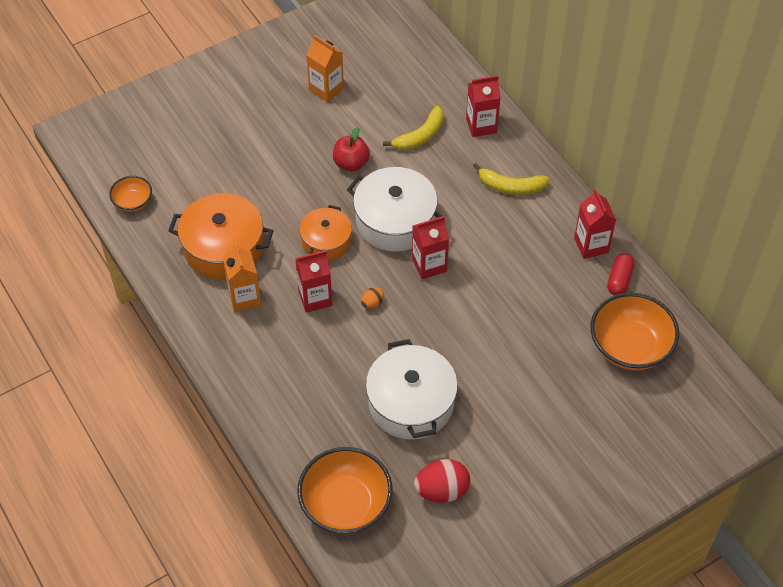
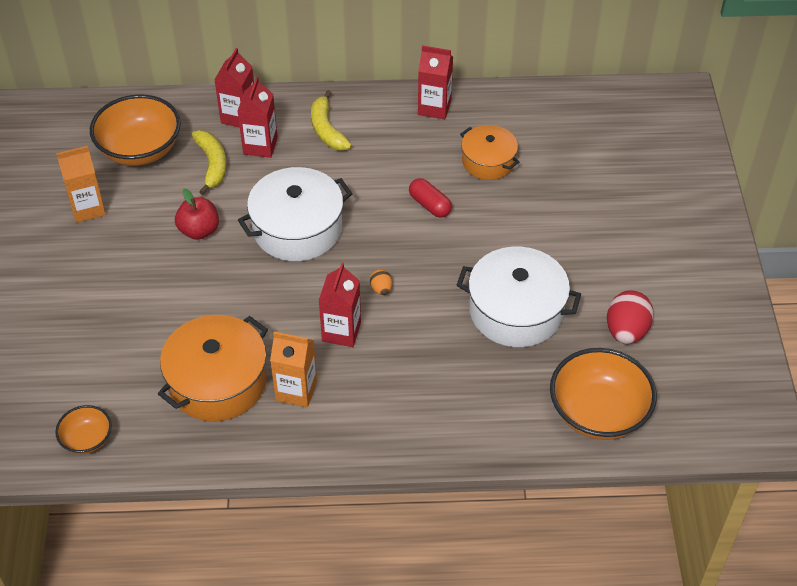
camera: 60 degrees left, 5 degrees down
(326, 241) = (278, 292): orange pot -> orange pot (488, 161)
(429, 265) = (369, 227): red carton -> red carton (260, 146)
(510, 187) = (327, 129): yellow banana -> yellow banana turned 120 degrees clockwise
(619, 280) = (485, 107): red capsule -> red capsule (430, 205)
(630, 347) = (558, 133): orange bowl -> orange bowl (140, 150)

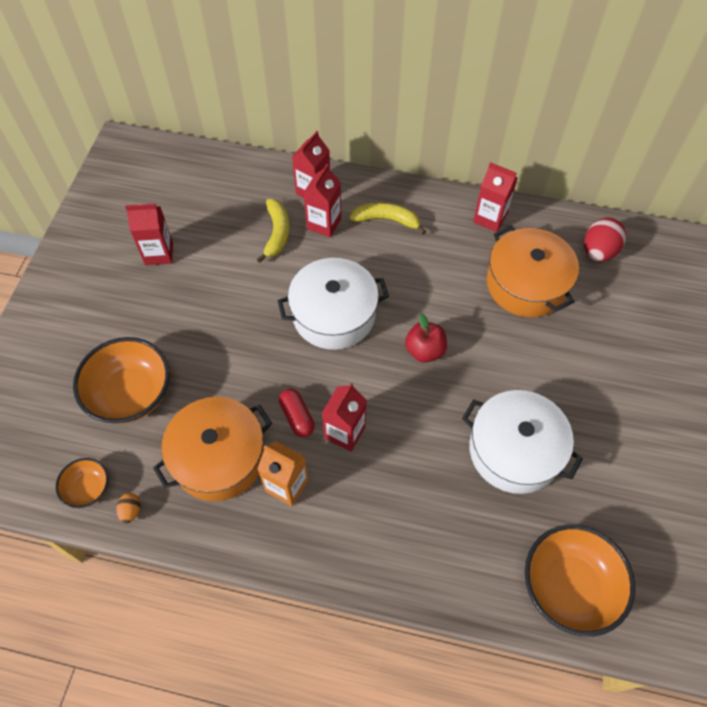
camera: 15 degrees right, 10 degrees up
(88, 208) = (159, 253): orange carton -> red carton
(140, 150) = (219, 205): orange bowl -> orange bowl (131, 394)
(199, 230) = (247, 297): red apple -> red apple (425, 350)
(327, 129) = (387, 220): yellow banana -> yellow banana turned 105 degrees clockwise
(381, 289) = (393, 396): orange egg -> orange egg (131, 511)
(430, 205) = (460, 318): red capsule -> red capsule (297, 417)
(488, 161) = (526, 284): orange pot -> orange pot, size x1.61
(626, 331) = (618, 500): red egg -> red egg (598, 251)

